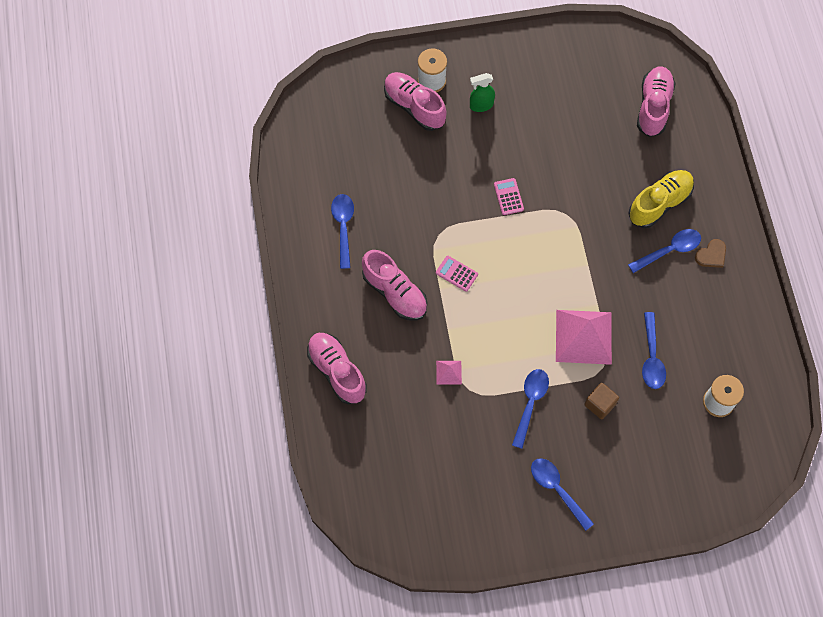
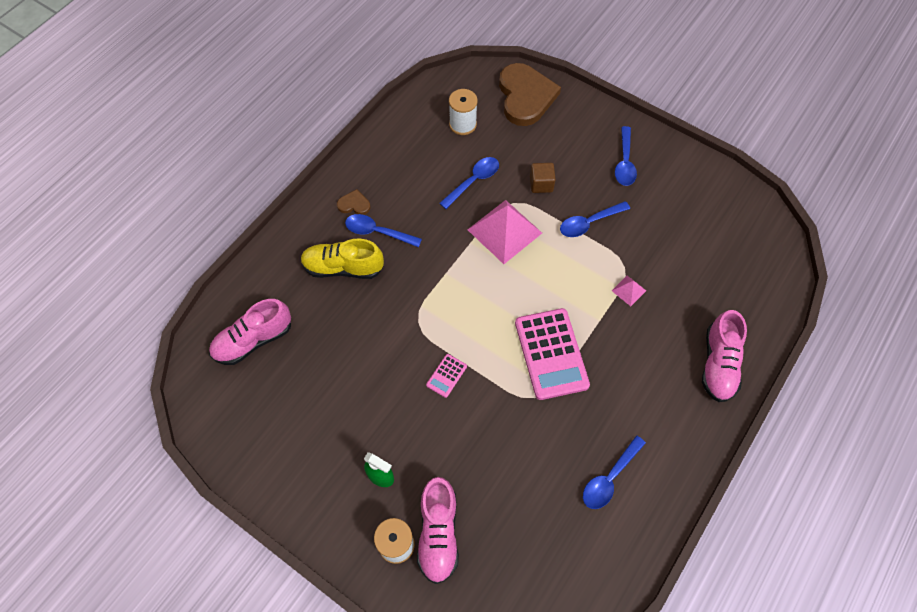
camera: 135 degrees left, 5 degrees down
(395, 292) = (616, 383): pink shoe -> none
(456, 274) = (551, 354): pink calculator -> pink calculator, size x2.23
(701, 481) = (525, 97): none -> brown heart

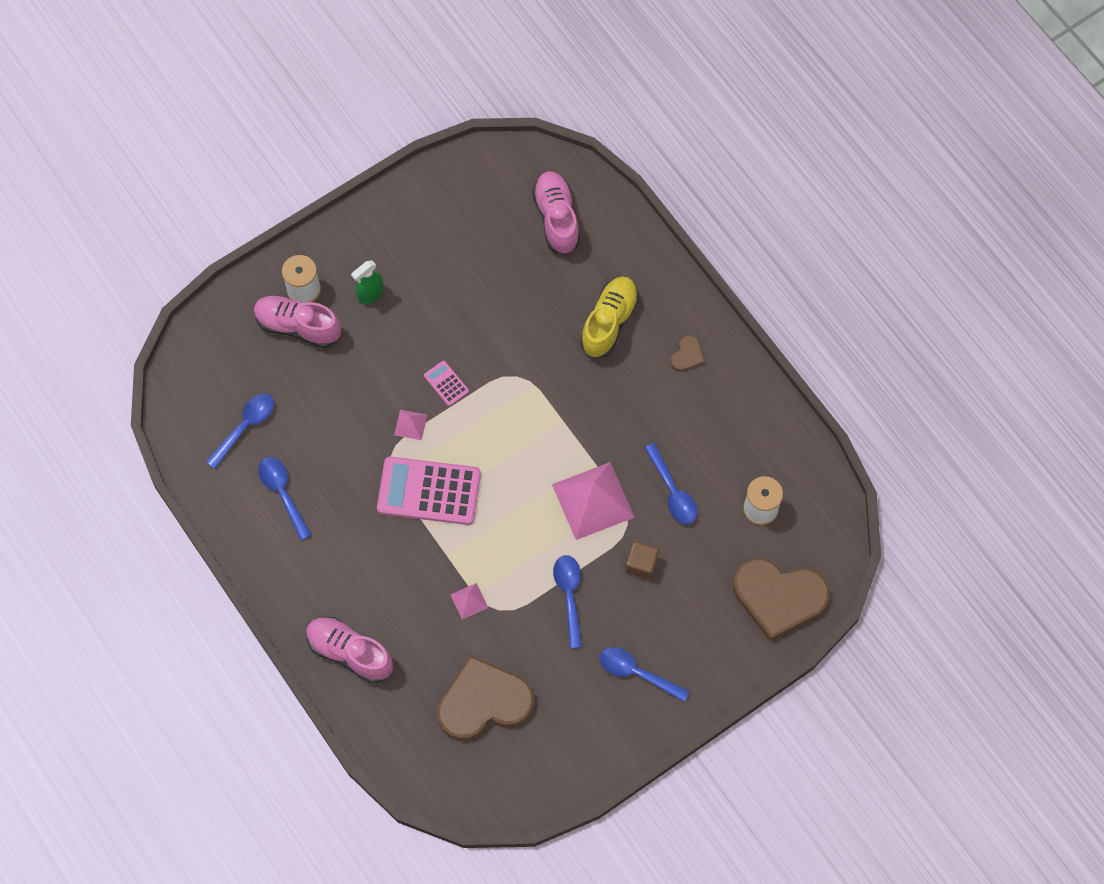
camera: 110 degrees right, 5 degrees up
(377, 232) = (641, 369): blue spoon -> blue spoon (245, 427)
(497, 391) = (410, 424): none -> pink pyramid
(701, 253) = (483, 702): none -> brown heart

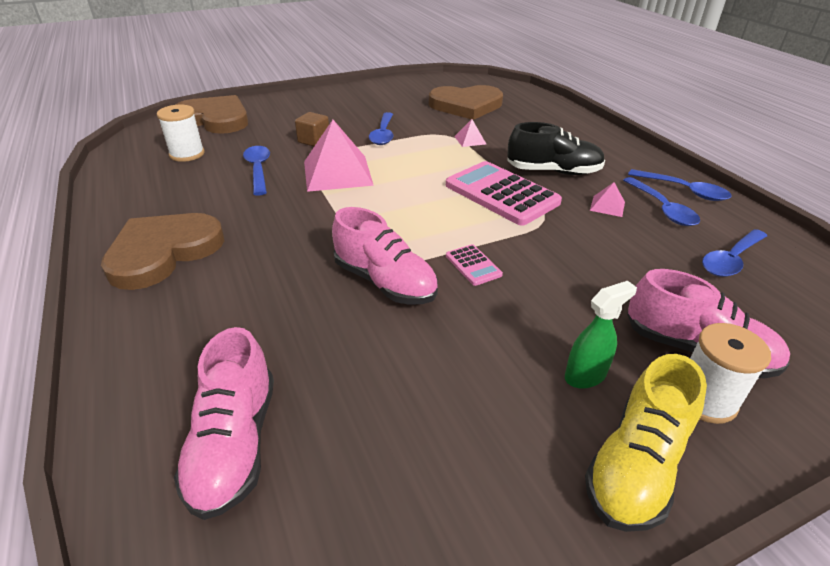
camera: 170 degrees left, 30 degrees down
(350, 653) = (573, 129): pink shoe -> pink shoe (385, 282)
(378, 544) = (553, 171): none -> black shoe
(410, 424) = (520, 238): pink pyramid -> pink pyramid (607, 206)
(429, 491) = (501, 194): pink calculator -> pink calculator turned 150 degrees counterclockwise
(609, 322) = (236, 293): yellow shoe -> yellow shoe (636, 465)
(637, 673) = (346, 104): blue spoon -> blue spoon (683, 190)
(687, 355) = (163, 252): brown heart -> brown heart, size x2.34

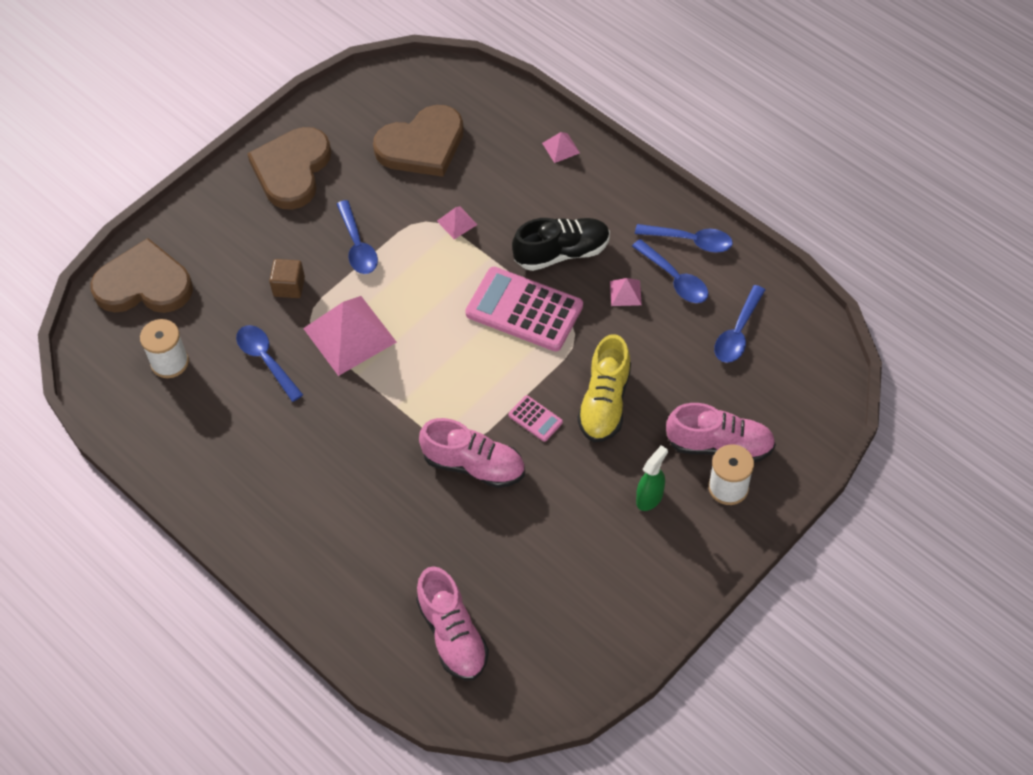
camera: 20 degrees left, 20 degrees up
(163, 252) = (269, 504): brown heart -> brown heart (292, 170)
(576, 125) = (561, 148): none -> pink pyramid
(636, 465) = (693, 552): yellow shoe -> yellow shoe (605, 402)

